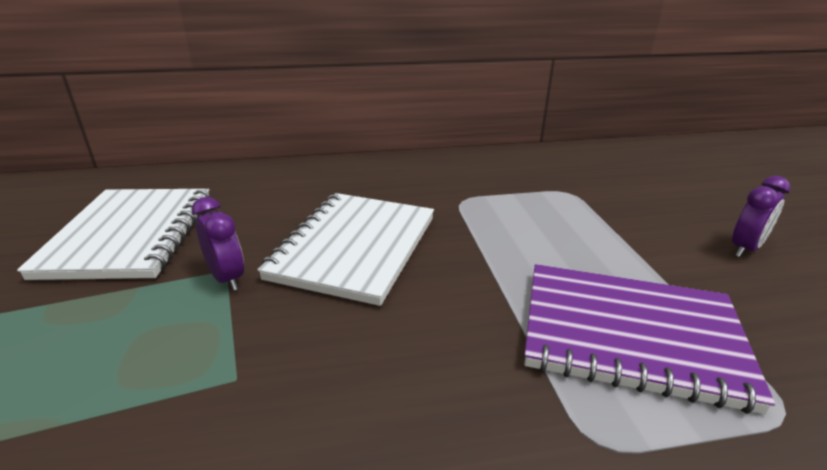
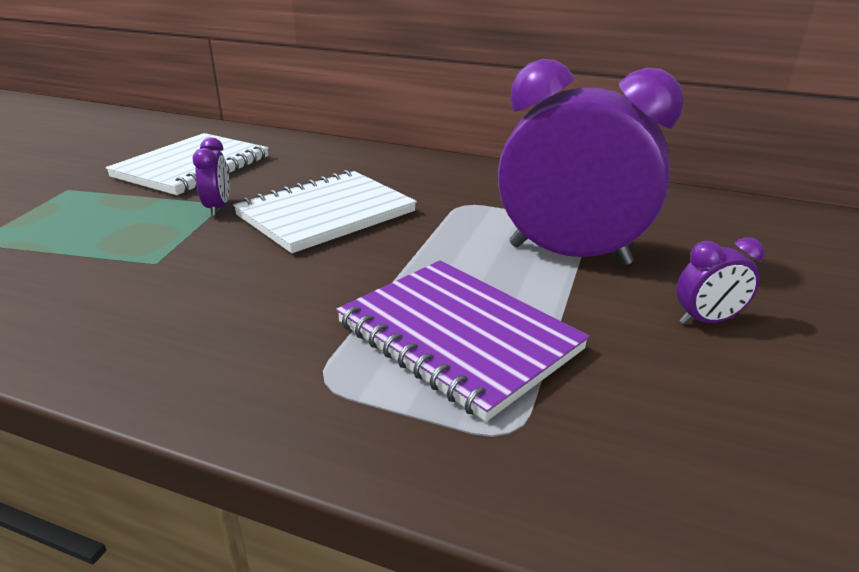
camera: 30 degrees right, 0 degrees up
(596, 223) = (569, 254): none -> purple clock

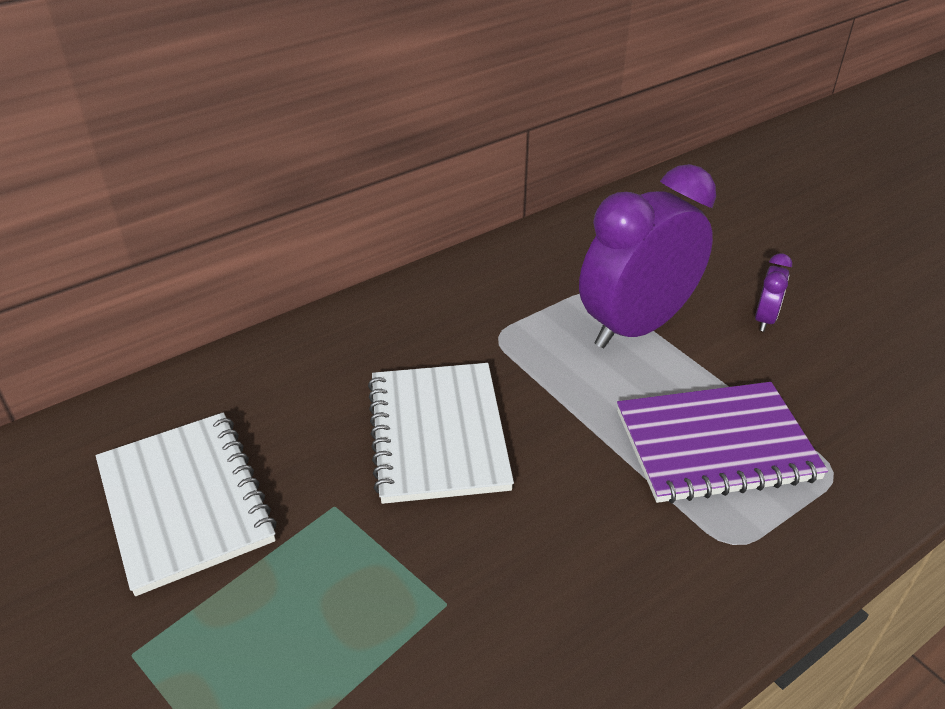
camera: 55 degrees left, 10 degrees up
(218, 208) = (345, 514): purple clock -> none

